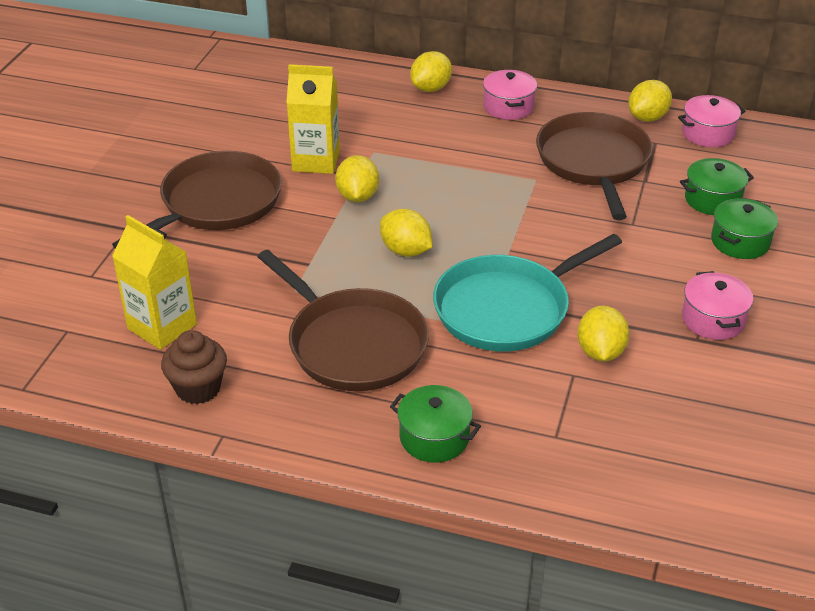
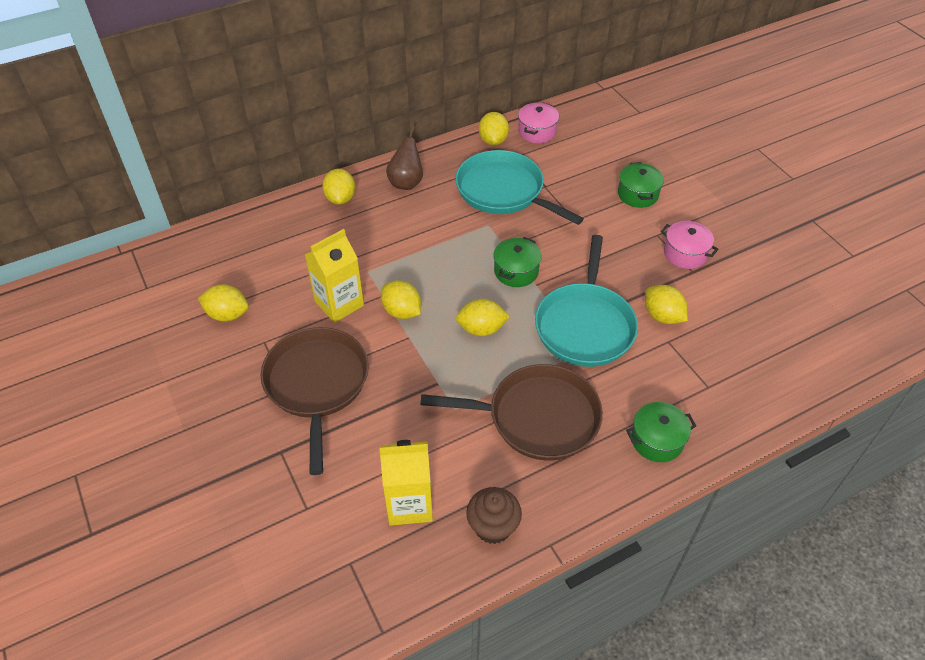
camera: 45 degrees left, 10 degrees up
(223, 118) = (227, 314): none -> yellow lemon
(508, 107) = (406, 182): pink pot -> brown pear
(593, 162) = (503, 191): brown pan -> turquoise pan
(712, 199) = (592, 175): green pot -> green pot (516, 271)

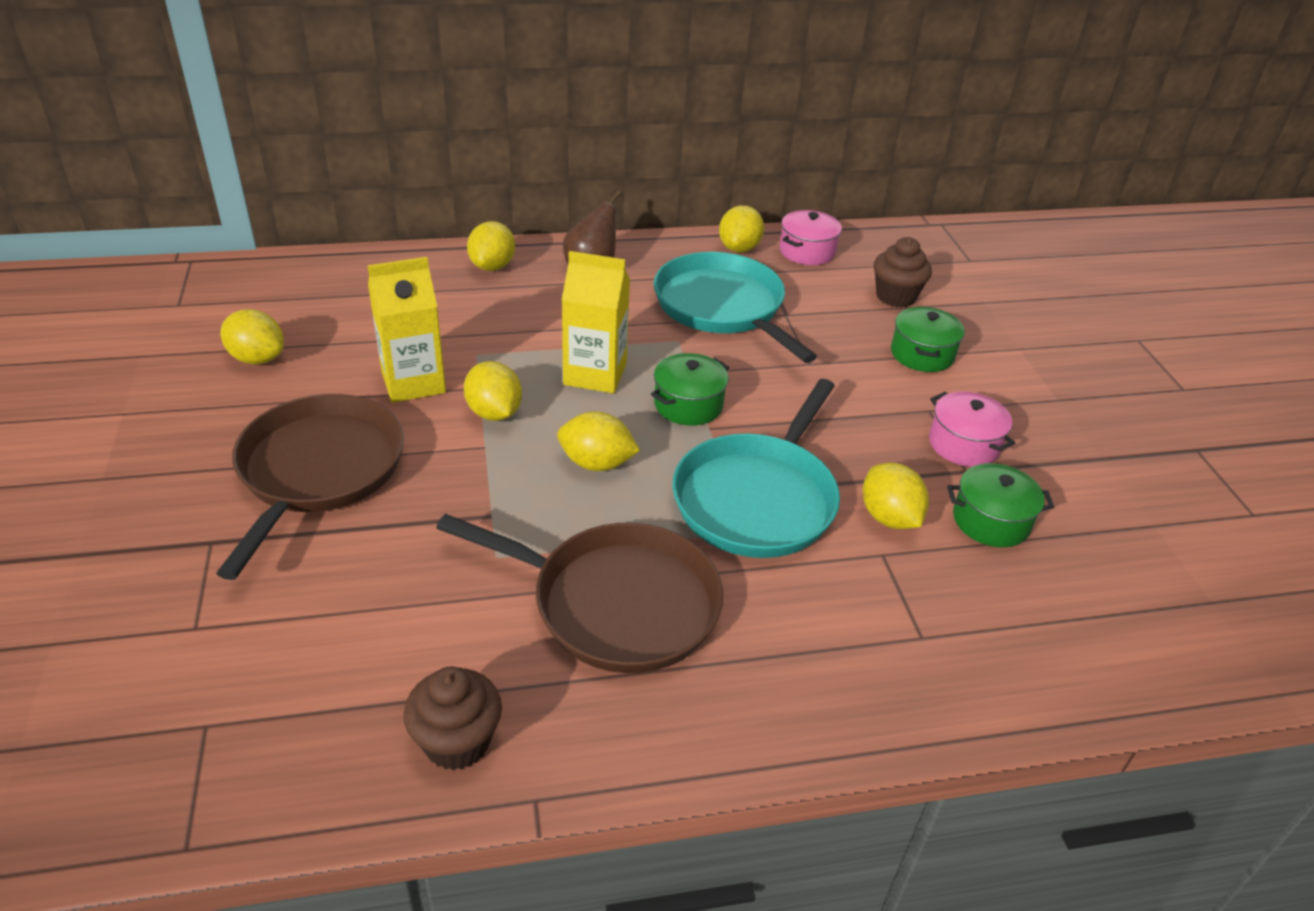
camera: 15 degrees right, 10 degrees down
(409, 504) = (348, 668): yellow carton -> yellow carton (595, 374)
(605, 154) = (895, 297): none -> brown cupcake
(657, 440) = (797, 692): green pot -> green pot (991, 521)

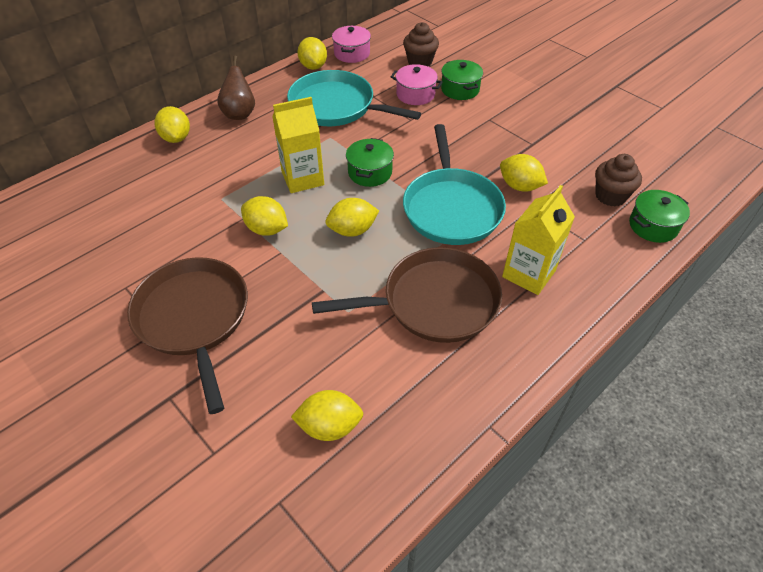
camera: 30 degrees left, 10 degrees up
(257, 358) = (78, 268): yellow lemon -> yellow lemon (329, 426)
(413, 382) = (199, 234): yellow carton -> yellow carton (529, 273)
(457, 742) = (424, 422): brown cupcake -> brown cupcake (610, 196)
(964, 444) = (520, 130): pink pot -> pink pot (415, 94)
(991, 521) = (564, 165): green pot -> green pot (653, 226)

